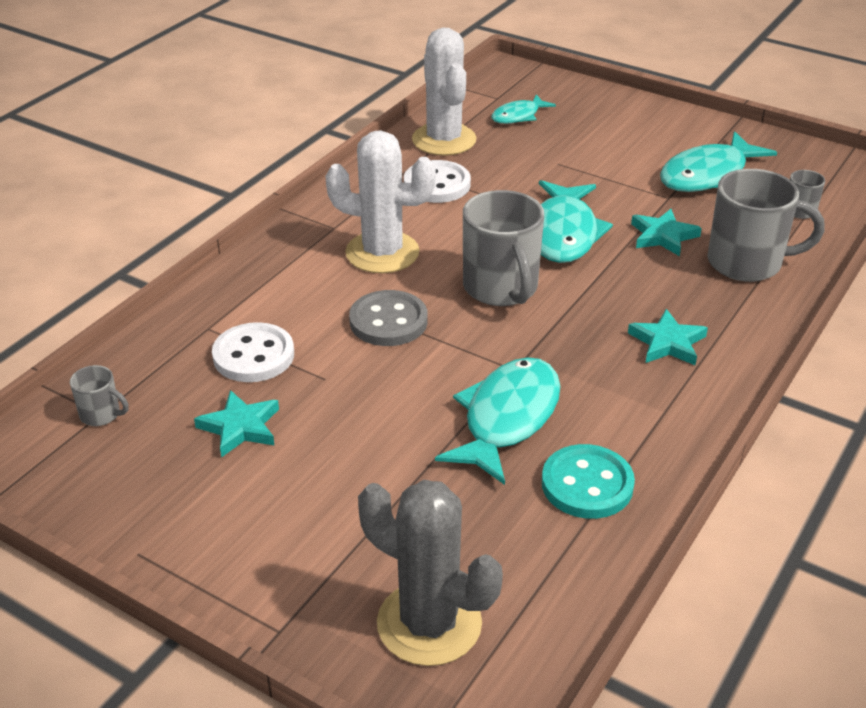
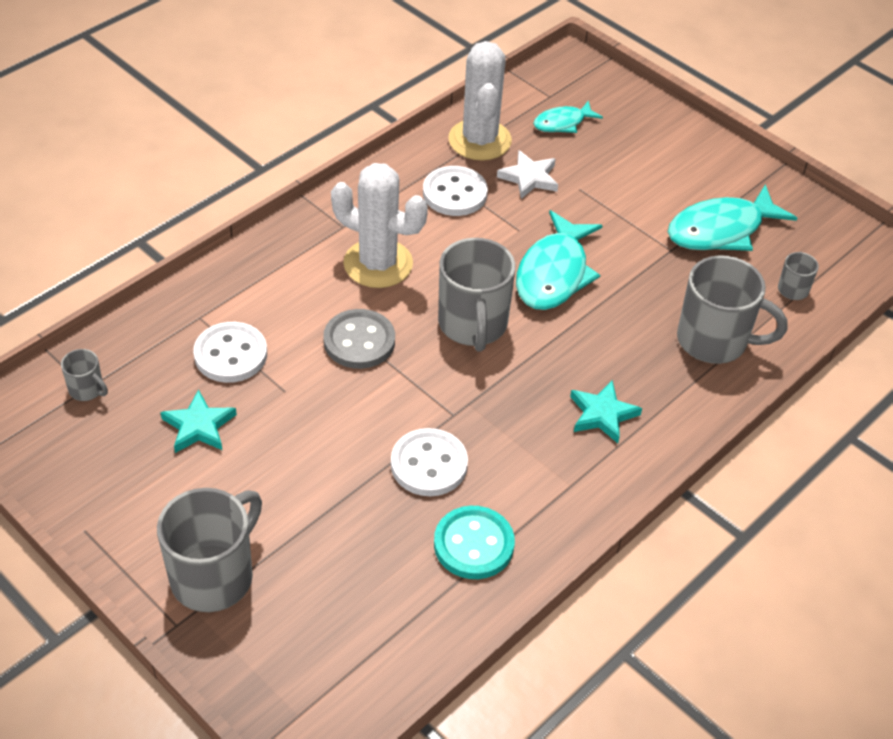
camera: 10 degrees right, 10 degrees up
(307, 571) = (214, 576): none -> grey mug
(429, 623) = (297, 645): grey cactus -> none
(505, 162) = (529, 178): none -> white star
(507, 418) = (429, 464): turquoise fish -> white button
(663, 236) = (647, 294): turquoise star -> none

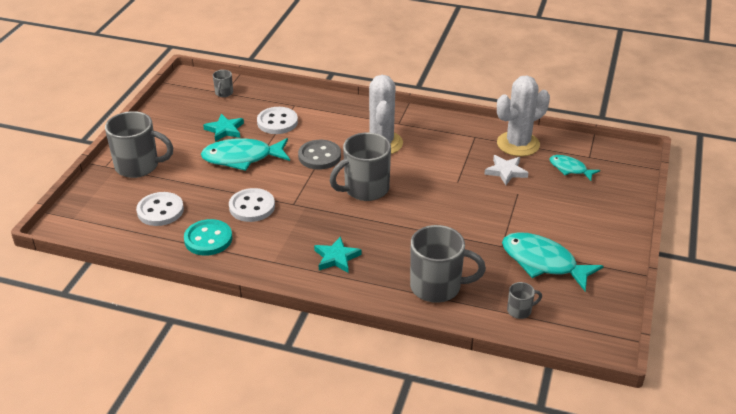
camera: 65 degrees right, 10 degrees down
(454, 193) = (463, 150): white button -> white button (160, 211)
(554, 273) = (434, 205): turquoise fish -> turquoise fish (242, 158)
(714, 341) = (437, 287): grey mug -> grey mug turned 75 degrees counterclockwise

